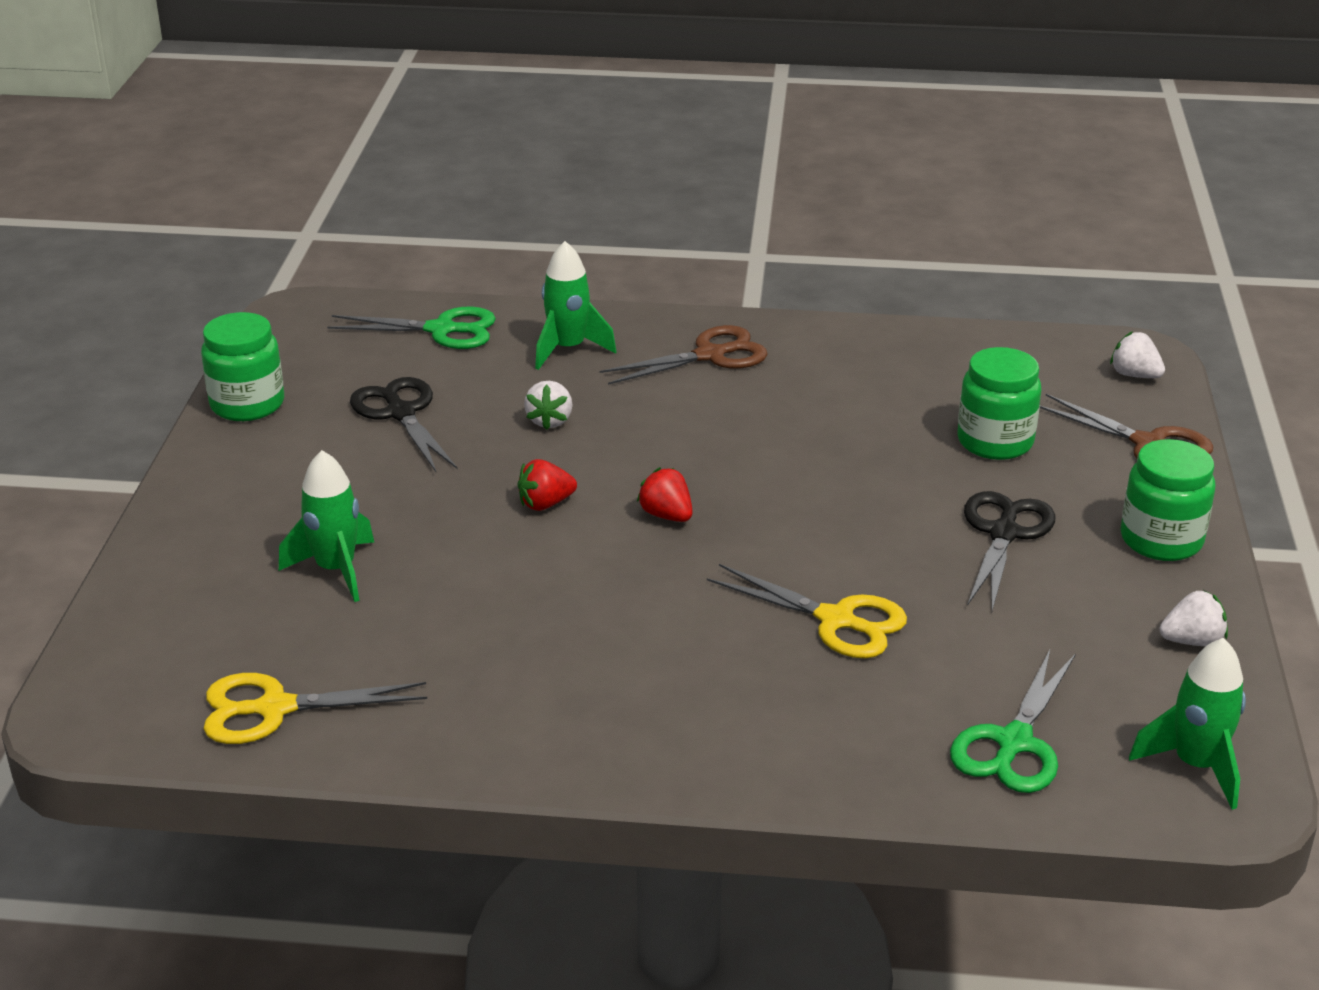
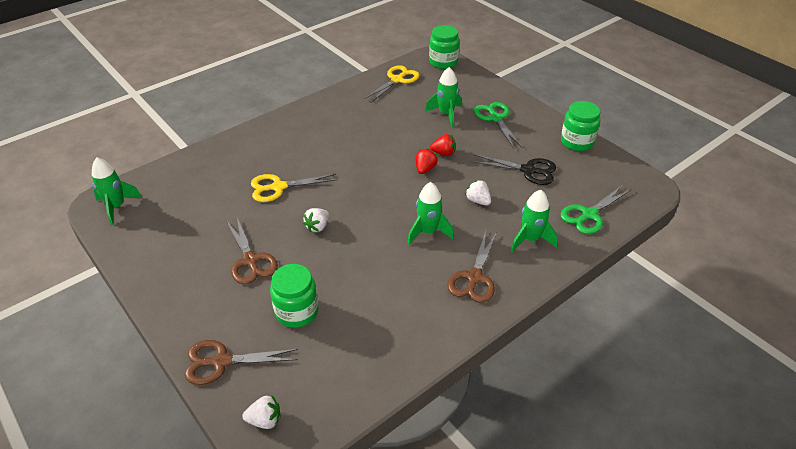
camera: 135 degrees right, 10 degrees up
(666, 515) = (381, 190): red strawberry -> red strawberry (443, 153)
(686, 427) = (428, 231): none -> green rocket
(1004, 533) = (250, 260): black scissors -> brown scissors
(1014, 743) = (183, 181): green scissors -> green scissors (495, 118)
(1161, 540) = (181, 300): green jar -> green jar (443, 62)
(1192, 641) = (141, 255): white strawberry -> white strawberry (317, 227)

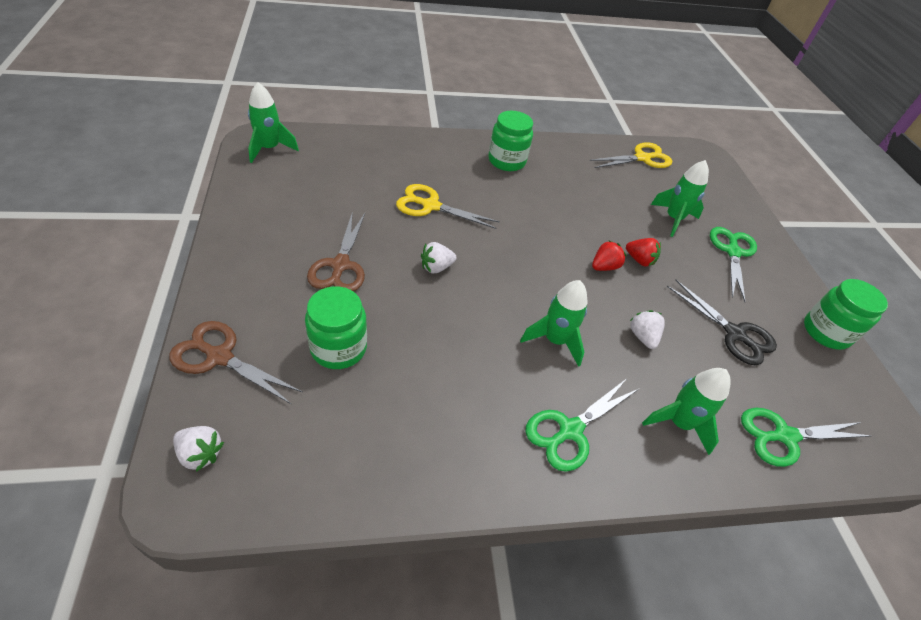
camera: 25 degrees right, 5 degrees up
(443, 62) = (710, 163): green jar -> green jar (506, 161)
(474, 278) = (570, 430): brown scissors -> green scissors

